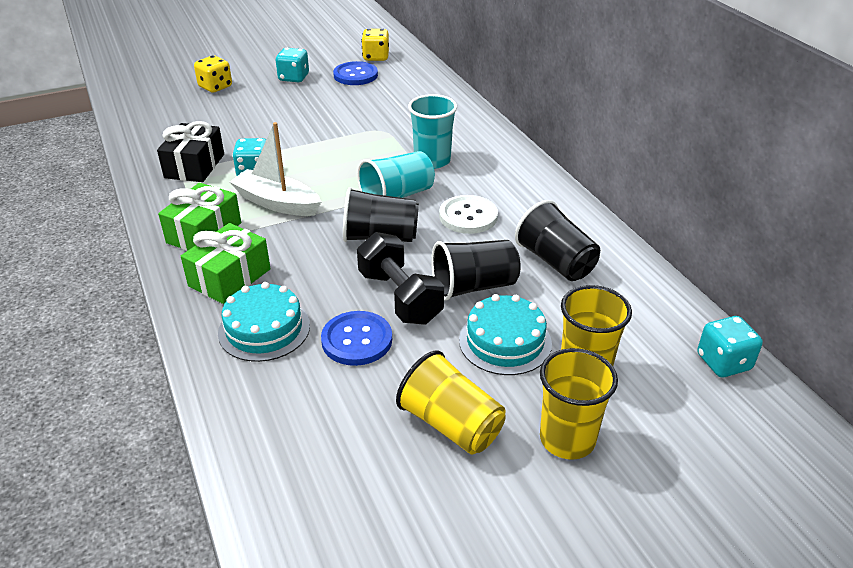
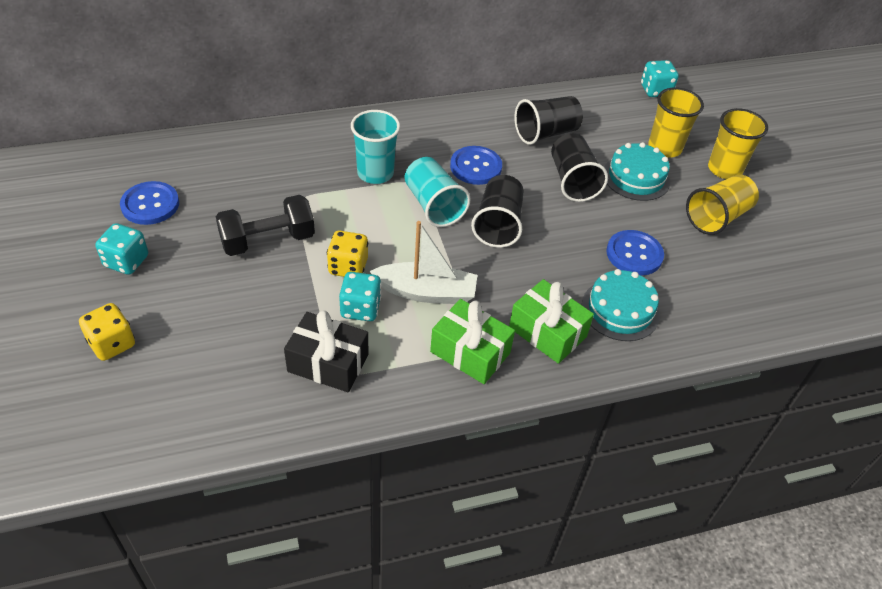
camera: 85 degrees left, 10 degrees up
(277, 203) = (426, 292): white boat -> white boat turned 120 degrees counterclockwise
(376, 57) = (106, 181): yellow dice -> yellow dice (348, 267)
(400, 297) = (583, 223): black dumbbell -> black dumbbell (268, 240)
(468, 216) = (476, 167): white button -> blue button

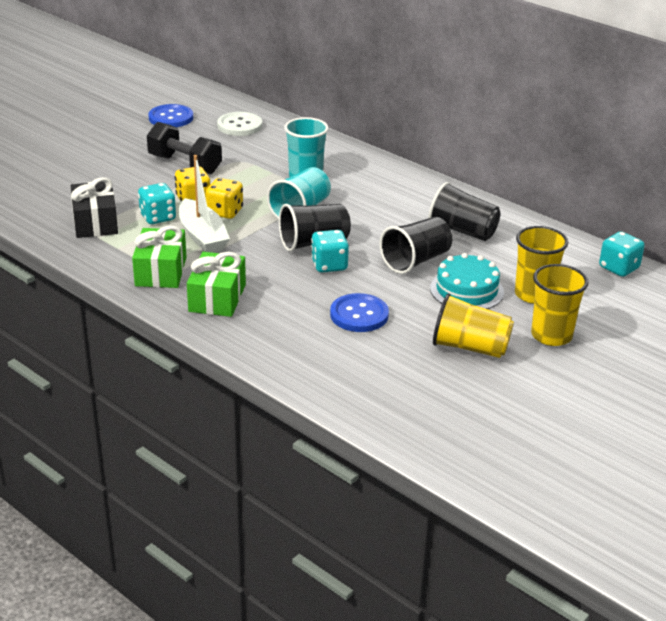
camera: 60 degrees right, 15 degrees down
(112, 344) = (41, 151): yellow dice -> yellow dice (225, 212)
(126, 261) = (112, 130): turquoise dice -> turquoise dice (329, 265)
(225, 165) = (239, 126): none -> white button
(476, 167) = (371, 213): blue button -> none
(620, 310) = (281, 325): turquoise cake -> none

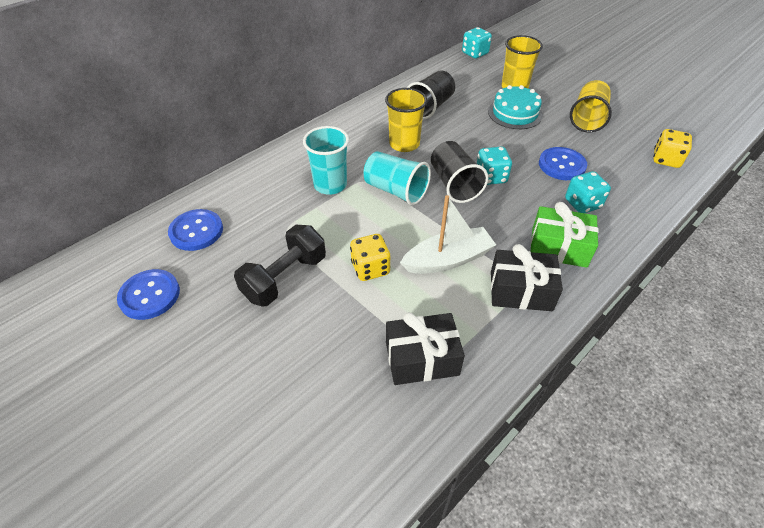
camera: 85 degrees left, 15 degrees up
(158, 217) = (409, 298): turquoise dice -> turquoise dice (582, 204)
(161, 271) = (521, 291): green gift -> black gift
(225, 212) = (398, 243): yellow dice -> yellow dice (666, 160)
(239, 126) = (196, 231): white button -> blue button
(416, 261) = (477, 132): black cup -> none
(551, 336) = (562, 87): yellow cup -> yellow cup (404, 144)

